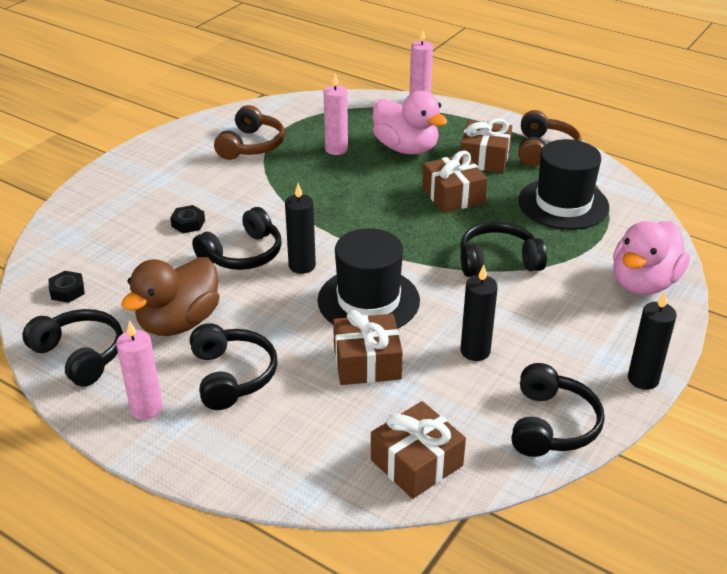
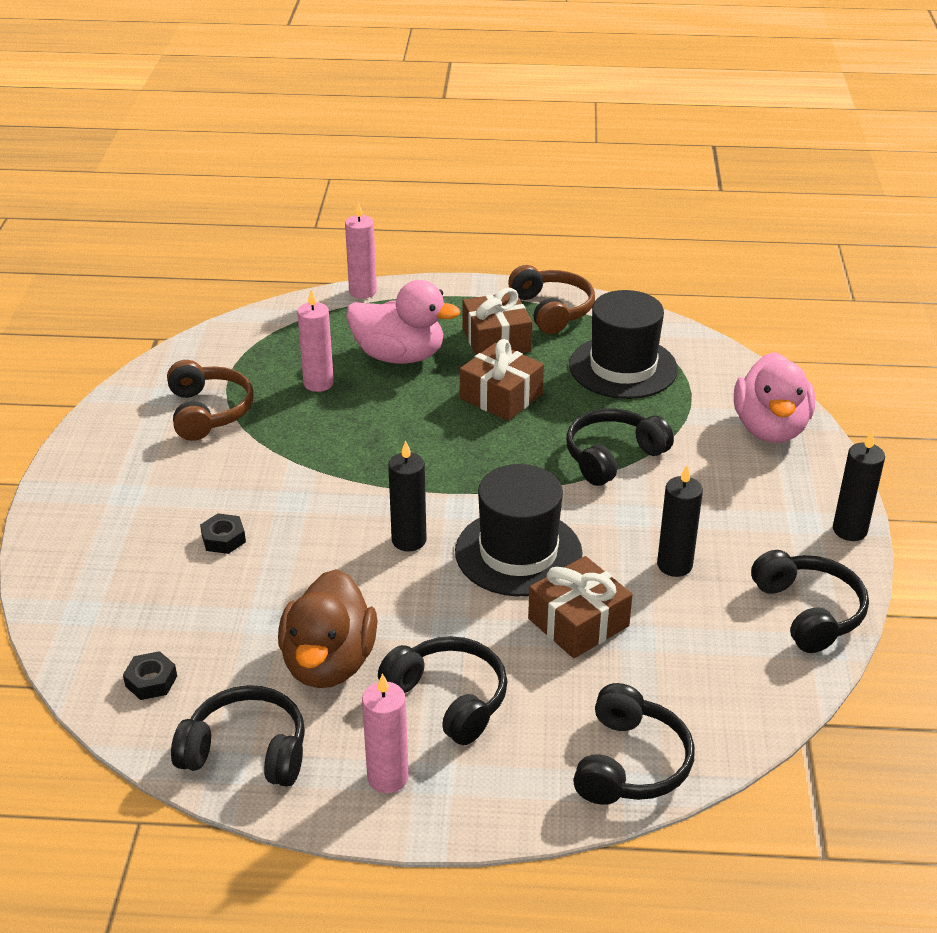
camera: 30 degrees left, 0 degrees up
(243, 254) = (327, 552): black headphones -> black headphones (630, 763)
(416, 462) = (719, 706): brown gift -> none

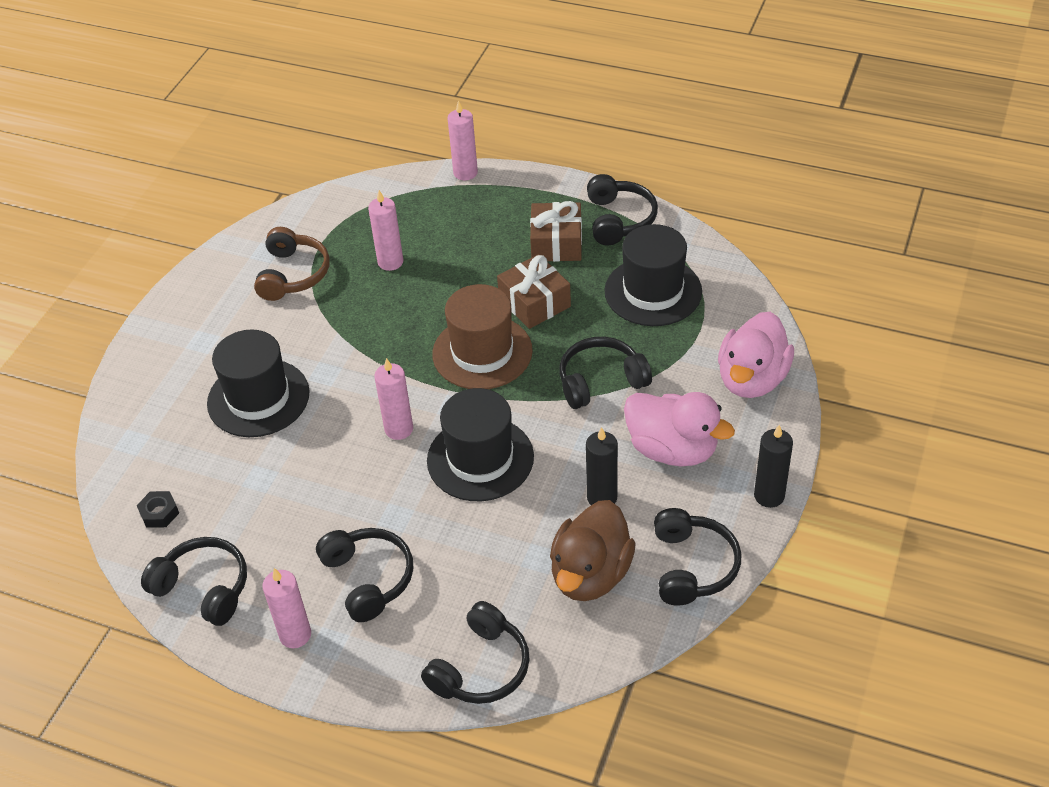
camera: 20 degrees right, 10 degrees up
(223, 539) = (258, 398): black nut -> black hat
(329, 663) = (292, 527): brown duck -> brown duck (590, 574)
(399, 356) = (467, 246): pink duck -> pink duck (672, 449)
(409, 540) = (399, 429): black candle -> pink candle
(467, 451) = (482, 352): none -> brown hat
(551, 310) = (618, 220): brown headphones -> black headphones
(578, 622) = (498, 534): brown gift -> none

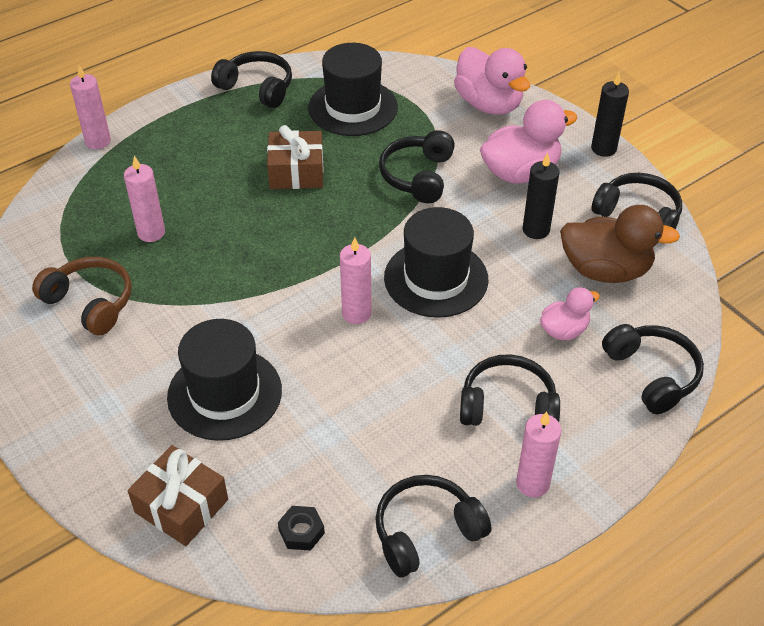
camera: 60 degrees left, 0 degrees up
(482, 352) = (320, 225): brown hat -> none
(487, 578) = (564, 330): none -> pink duck
(556, 243) = (244, 130): brown gift -> brown gift (181, 506)
(590, 574) = (605, 270): brown duck -> brown duck turned 45 degrees counterclockwise

